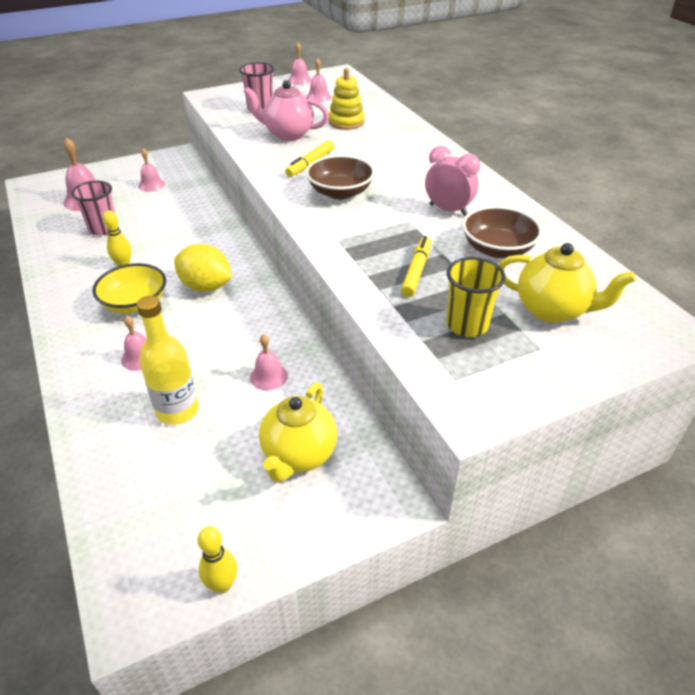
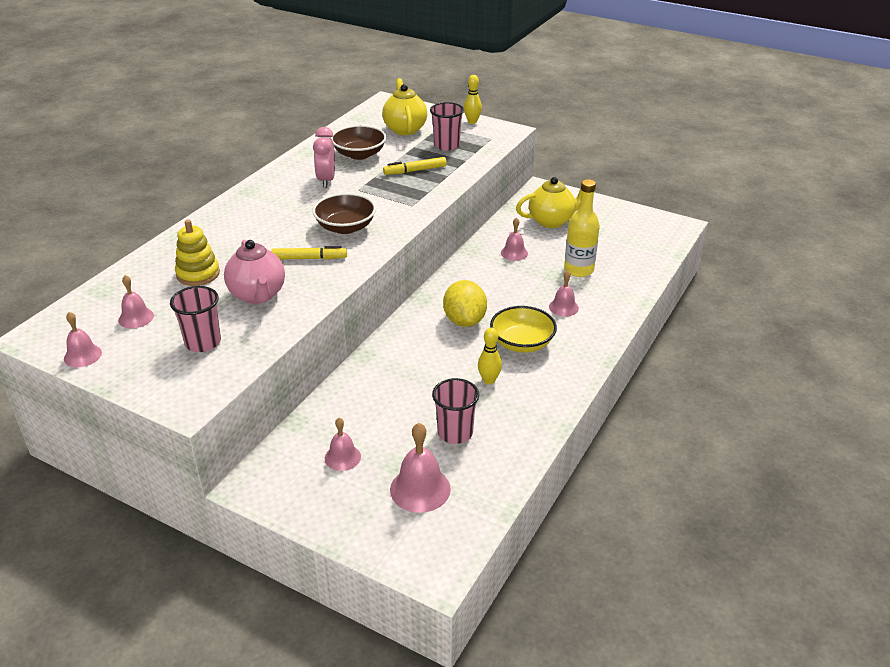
camera: 125 degrees left, 5 degrees down
(222, 584) = (636, 211): yellow bowling pin -> yellow bowling pin (472, 121)
(467, 325) = (446, 145): yellow cup -> pink cup

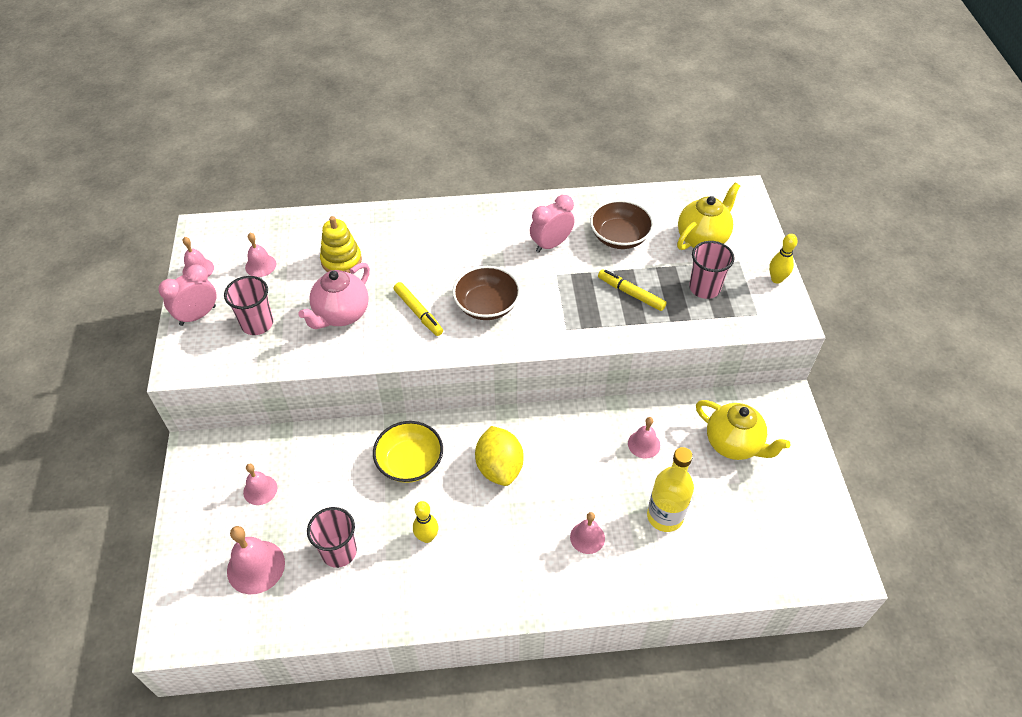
camera: 55 degrees right, 15 degrees up
(141, 374) = (198, 315): none -> pink clock
(464, 320) = (499, 467): yellow lemon -> yellow lemon turned 60 degrees counterclockwise
(522, 343) = (501, 533): yellow bowl -> yellow bowl (410, 462)

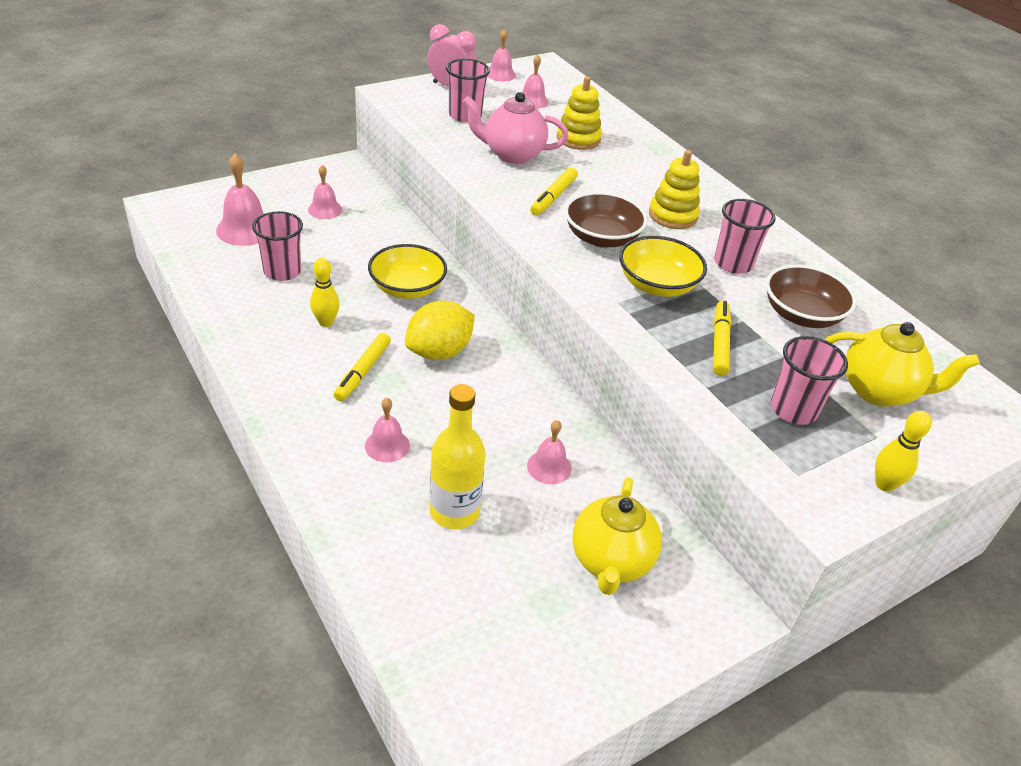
camera: 60 degrees right, 10 degrees down
(479, 250) = (673, 215): none -> yellow stacking toy
(500, 528) = (363, 372): none -> yellow marker
(551, 244) = (733, 263): pink clock -> pink cup
(556, 298) = (657, 285): none -> yellow bowl

